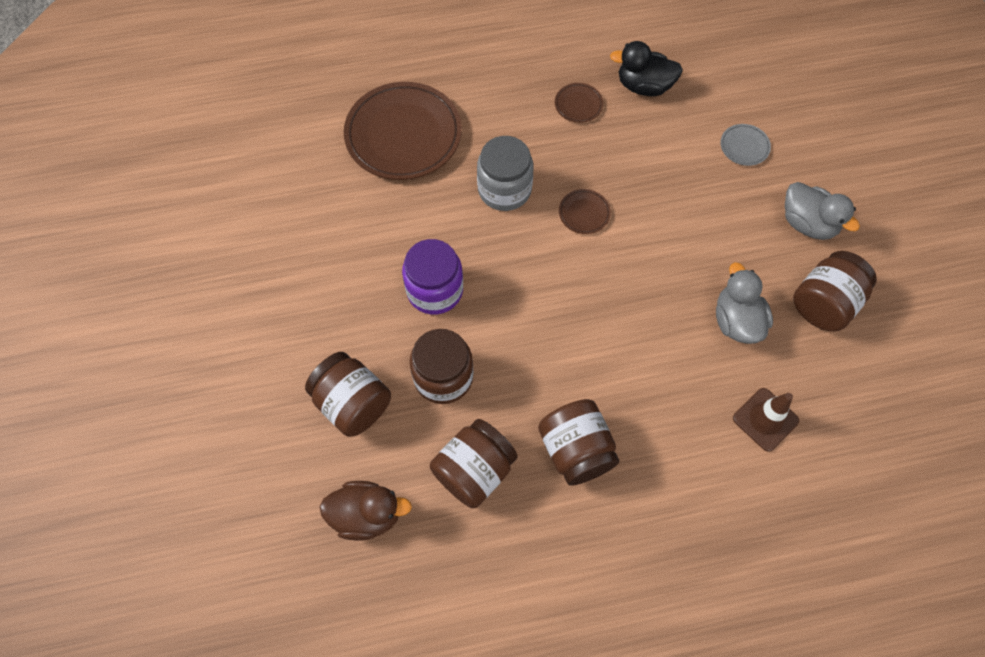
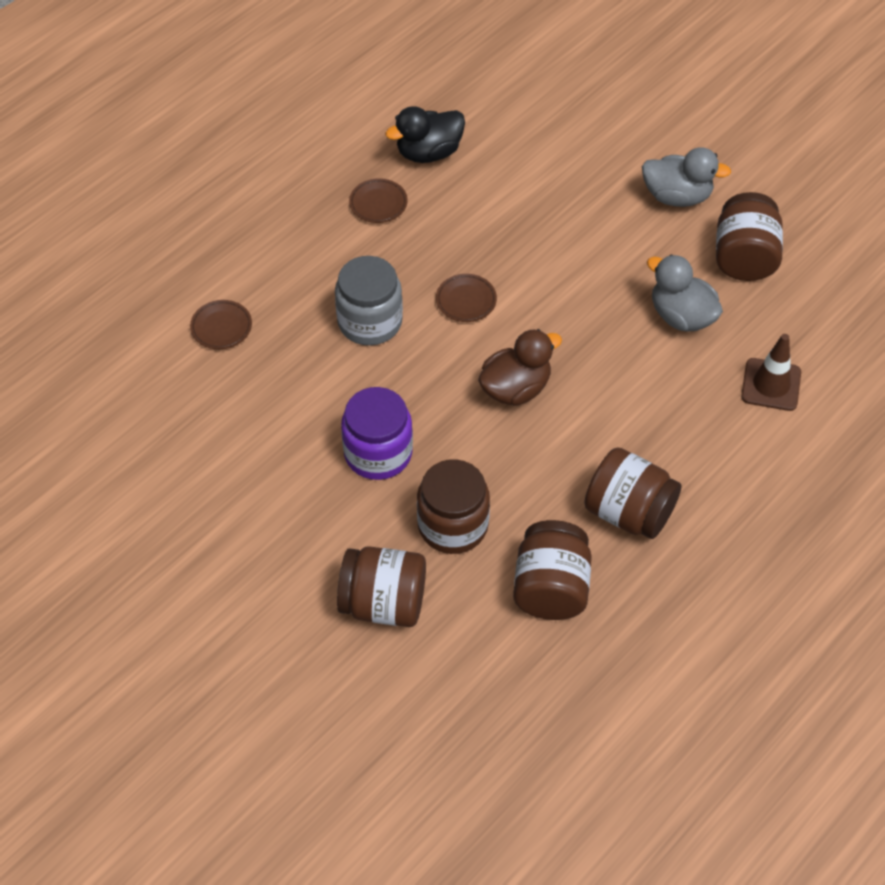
camera: 35 degrees left, 10 degrees down
(367, 515) = (482, 690): brown duck -> brown duck (515, 388)
(403, 135) = (221, 327): brown plate -> brown plate, size x0.42
(744, 146) = (567, 158): grey plate -> none

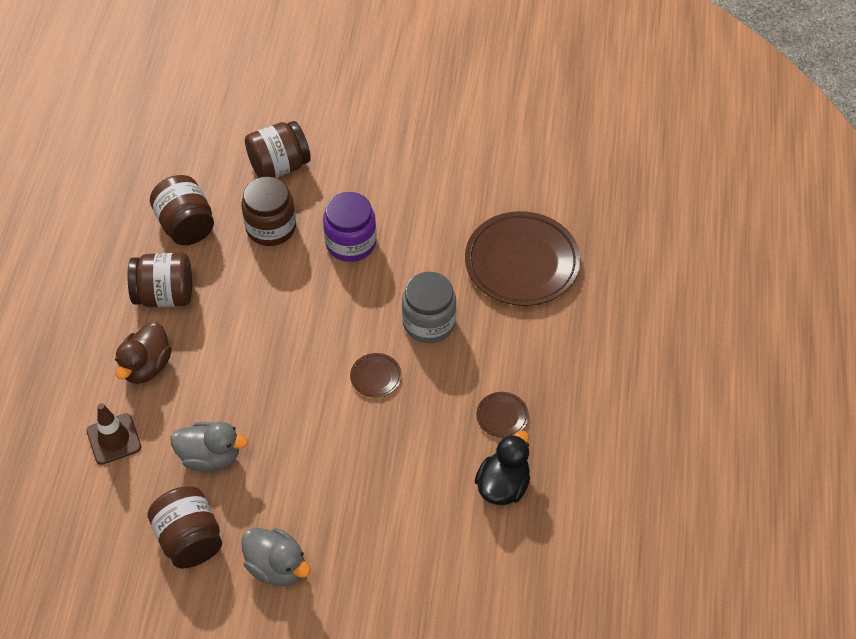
camera: 145 degrees right, 0 degrees up
(221, 327) = (522, 263): brown plate -> brown plate, size x2.36
(515, 388) = (294, 333): brown duck -> brown duck (146, 366)
(677, 196) = (277, 567): grey duck -> grey duck turned 120 degrees counterclockwise

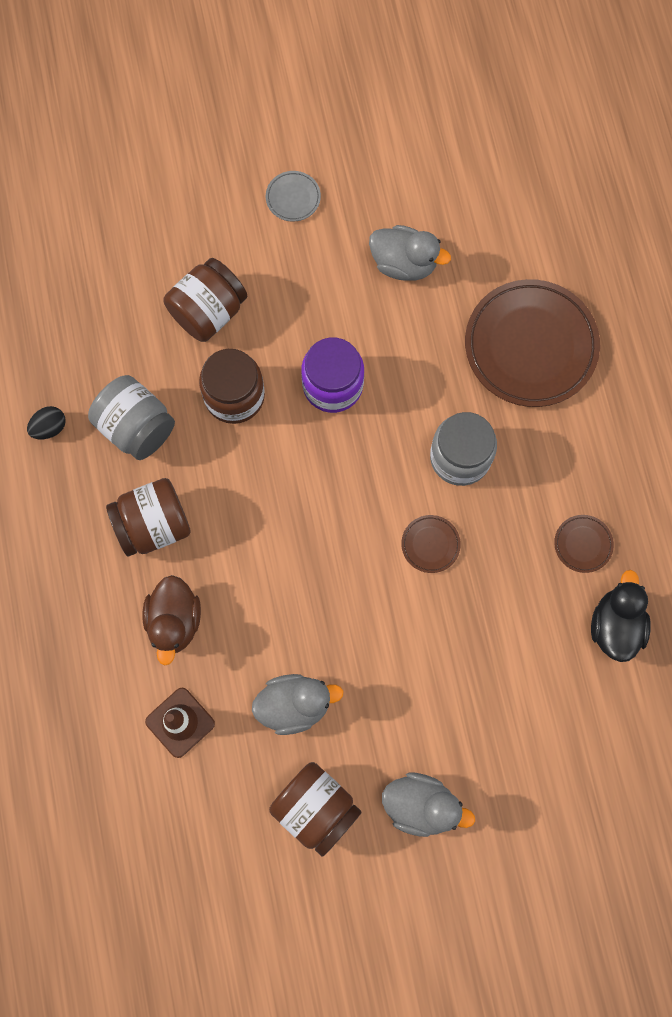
camera: 20 degrees left, 20 degrees up
(121, 206) = (49, 427): none -> black egg
(186, 225) = (136, 427): brown jar -> grey jar
(380, 111) = (293, 198): none -> grey plate
(446, 178) = (404, 263): none -> grey duck

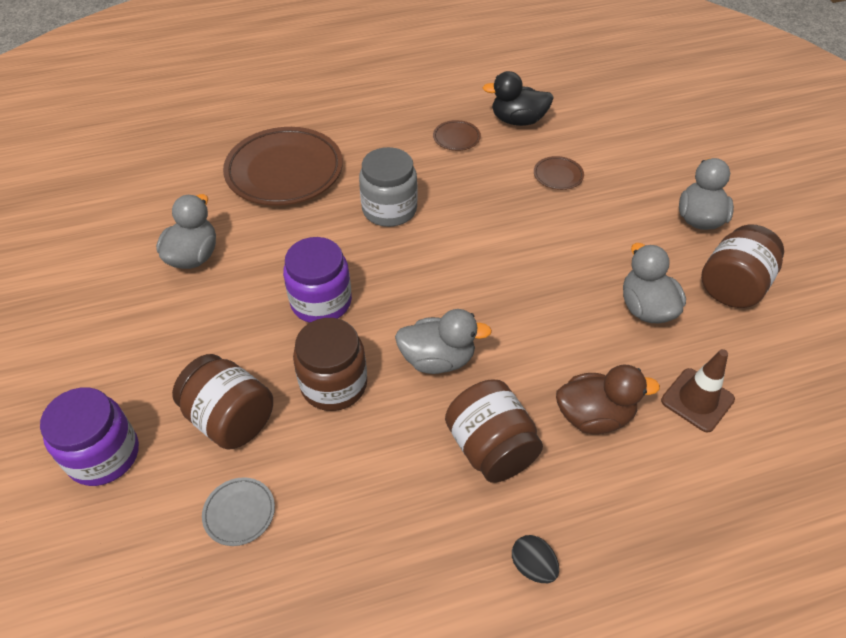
camera: 95 degrees left, 25 degrees down
(49, 427) = (381, 585): black egg -> black egg (533, 566)
(136, 427) = (374, 479): grey jar -> none
(185, 218) = (103, 455): none -> purple jar
(252, 489) = (438, 359): none -> grey duck
(293, 198) = (100, 350): grey plate -> grey plate (239, 513)
(430, 544) = (472, 224): brown plate -> brown plate (558, 175)

